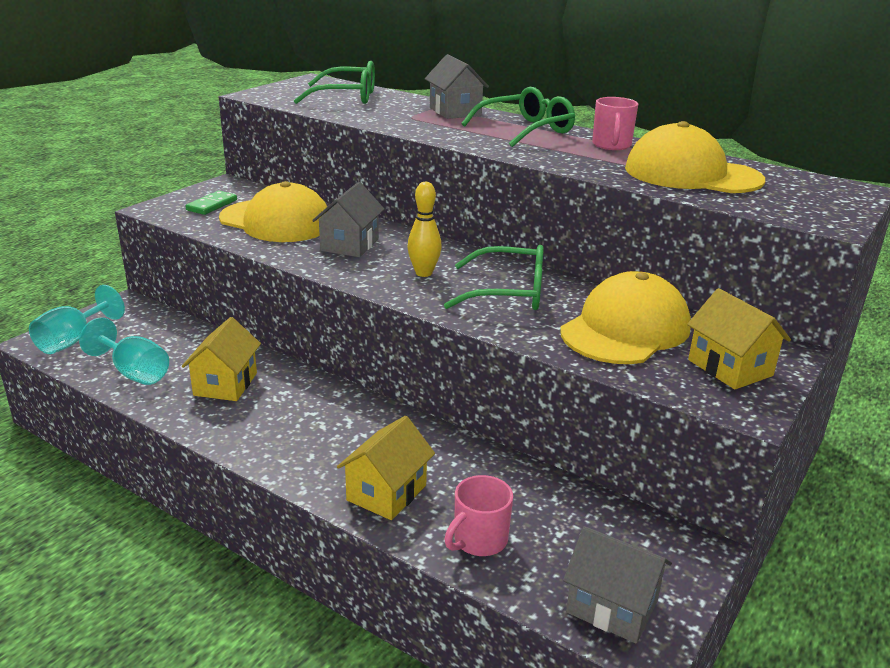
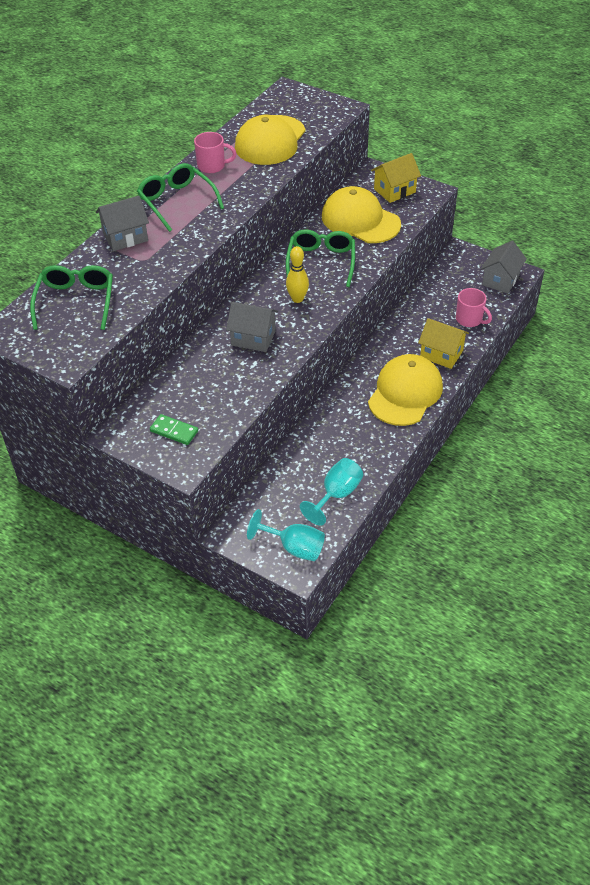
camera: 90 degrees left, 20 degrees up
(225, 384) = (345, 441): yellow house -> none
(276, 221) = (210, 384): yellow cap -> yellow cap (405, 393)

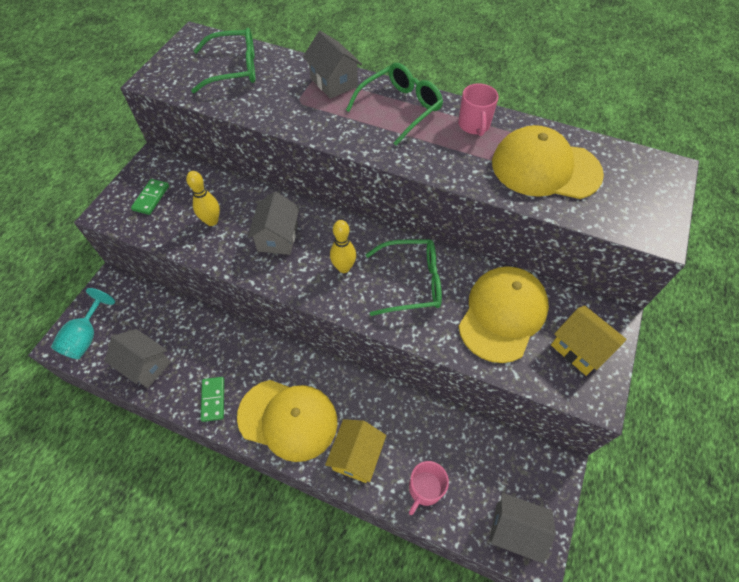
camera: 80 degrees right, 10 degrees up
(220, 383) = (212, 221): none -> yellow bowling pin
(336, 495) = (146, 365): turquoise goblet -> grey house
(380, 443) = (213, 399): none -> green domino

